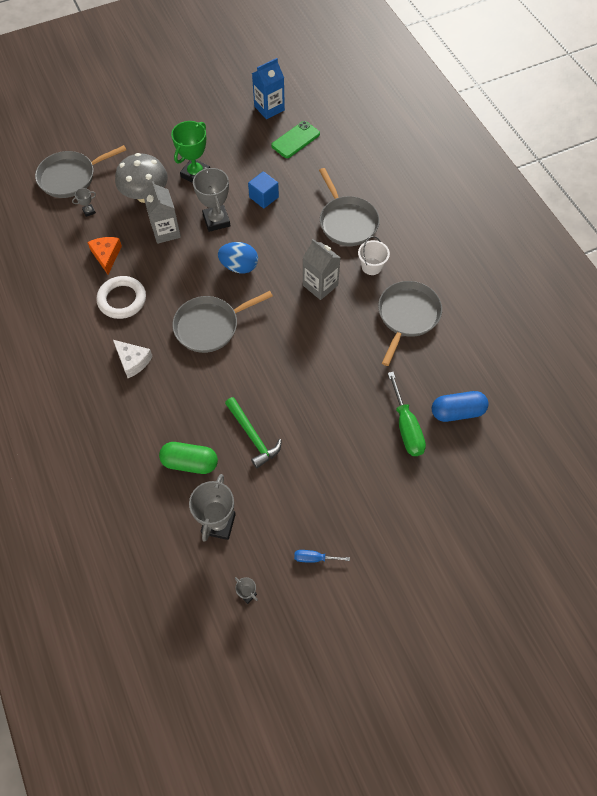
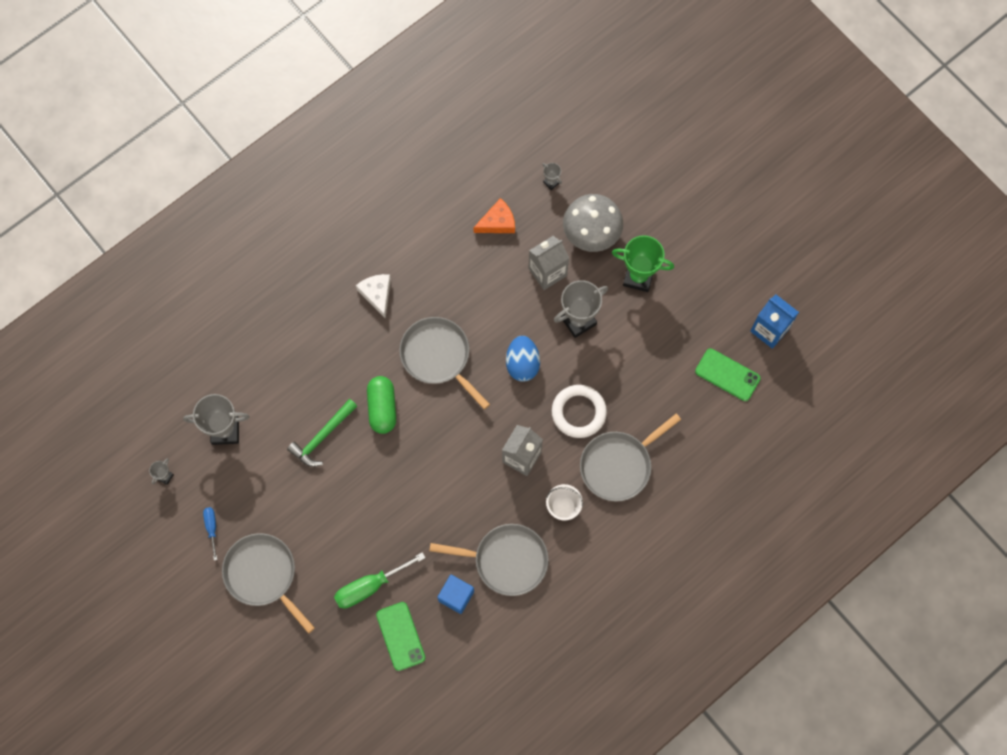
camera: 75 degrees right, 10 degrees up
(70, 177) = (592, 145): grey pan -> grey pan (263, 575)
(122, 299) = (446, 258): white ring -> white ring (578, 412)
(133, 361) = (377, 294): white cheese -> white cheese turned 135 degrees clockwise
(190, 462) = (280, 385): green capsule -> green capsule (382, 408)
(264, 197) = (627, 362): blue cube -> blue cube (456, 596)
(457, 412) = (400, 636): blue capsule -> green phone

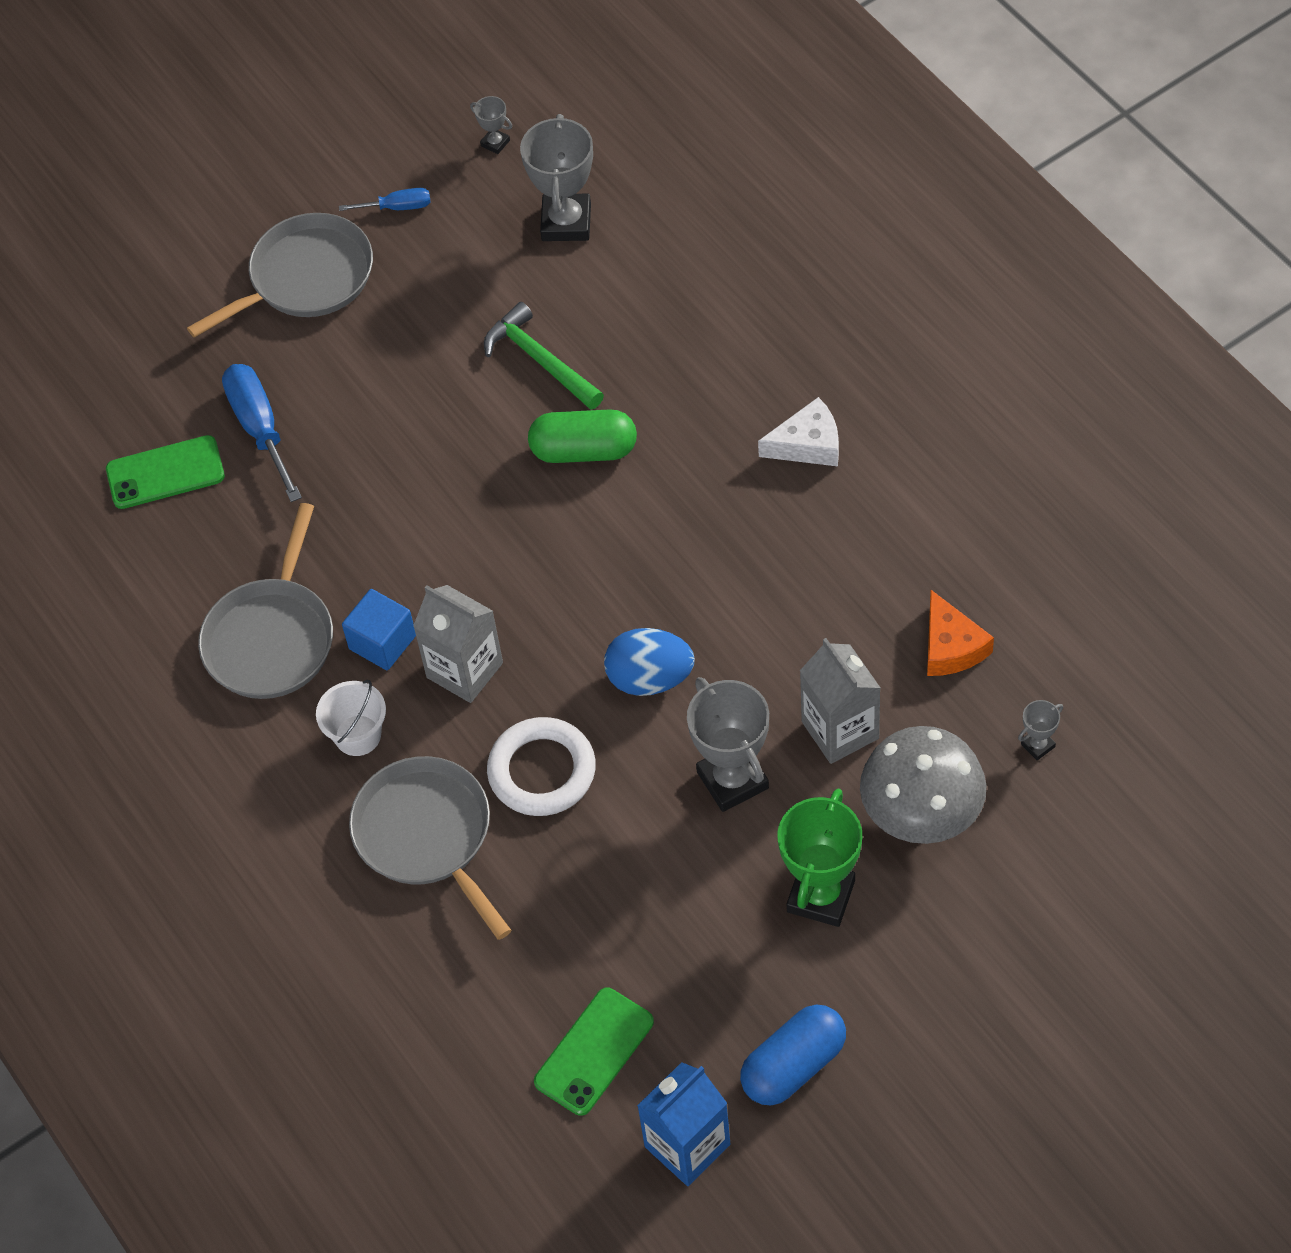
camera: 100 degrees right, 15 degrees down
(369, 586) = (260, 428): green screwdriver -> blue screwdriver
(438, 356) = (676, 539): grey pan -> none
(456, 596) = (220, 557): blue cube -> blue cube (382, 642)
(726, 285) = (793, 1065): none -> blue capsule

